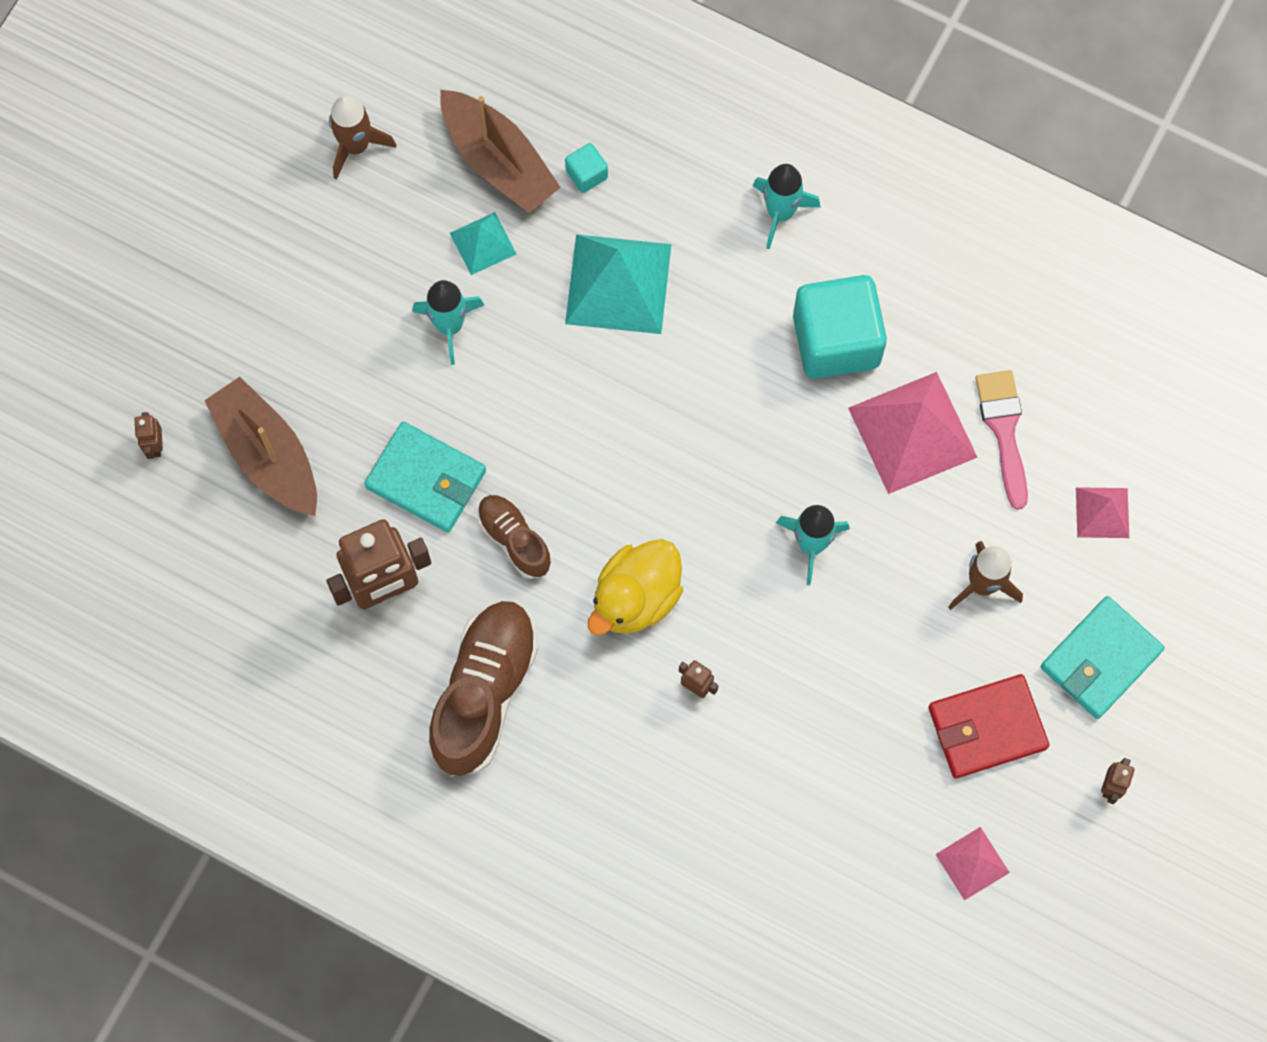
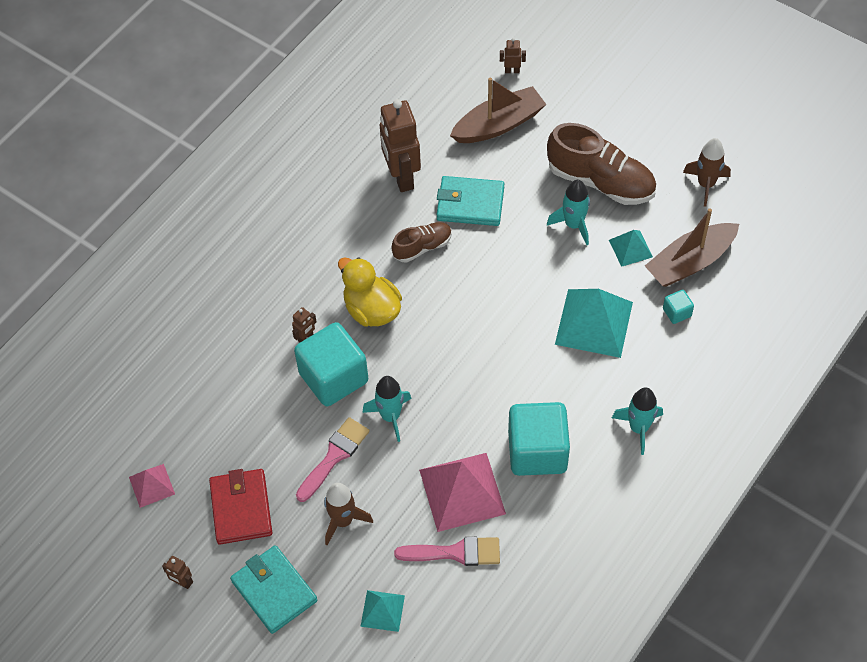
camera: 100 degrees right, 15 degrees down
(426, 479) = (470, 204): turquoise wallet -> turquoise wallet turned 60 degrees clockwise
(484, 692) = (325, 222): brown shoe -> brown shoe (600, 181)
(759, 635) = (333, 377): none -> turquoise cube
(885, 612) = (334, 456): none -> pink brush
(1102, 512) = (382, 610): pink pyramid -> turquoise pyramid

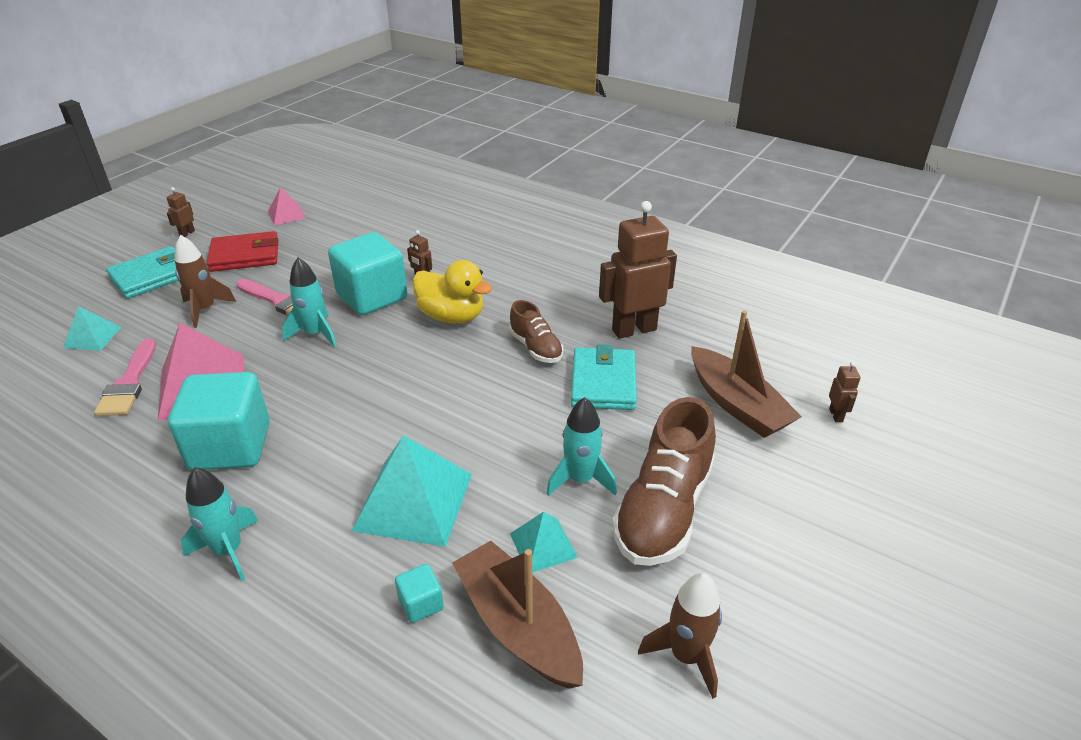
camera: 85 degrees right, 20 degrees down
(372, 310) = (452, 316): yellow duck -> yellow duck turned 75 degrees clockwise

